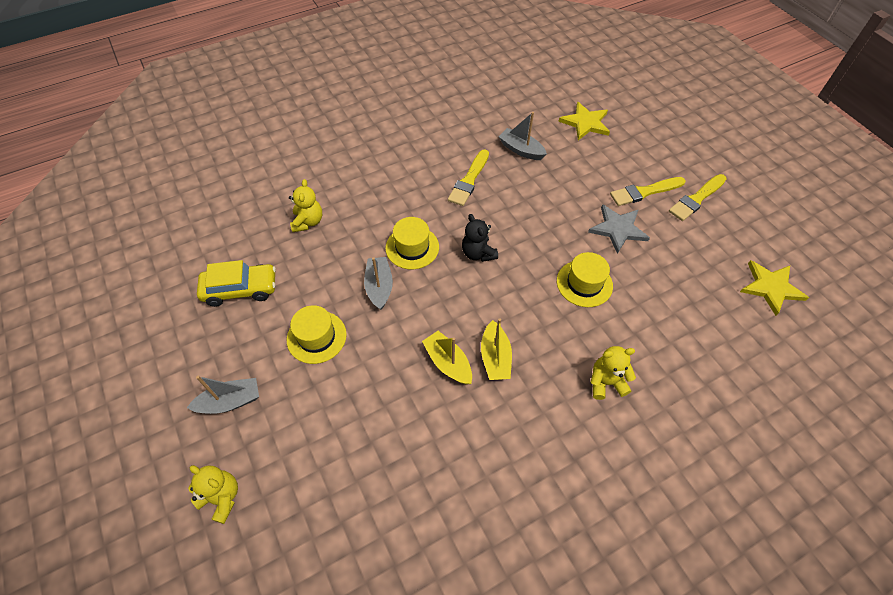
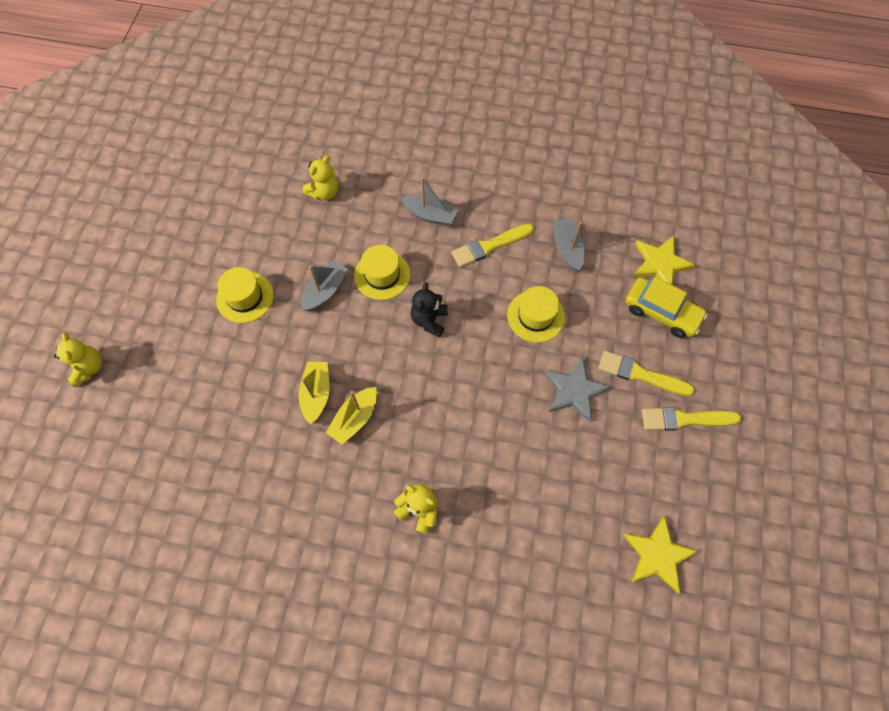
camera: 40 degrees right, 10 degrees up
(230, 401) = (149, 302): grey boat -> grey boat (430, 215)
(240, 289) = (227, 216): yellow car -> yellow car (661, 312)
(584, 283) = (490, 415): yellow hat -> yellow hat (535, 316)

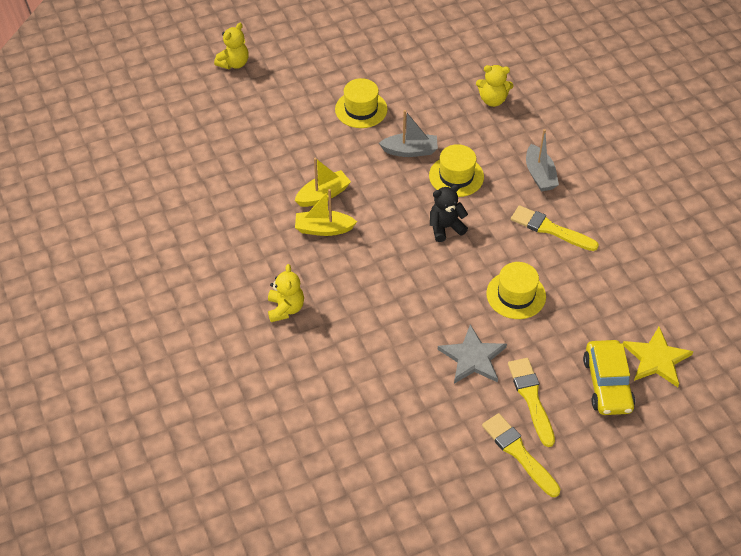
camera: 55 degrees right, 15 degrees down
(567, 248) = (602, 283): grey boat -> none
(658, 555) = (378, 491): yellow star -> none

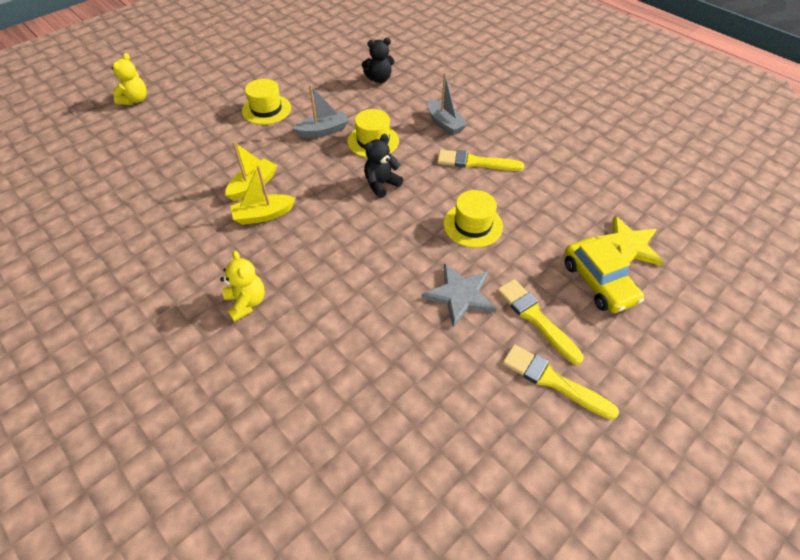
camera: 20 degrees left, 0 degrees up
(493, 100) = (379, 79): yellow teddy bear -> black teddy bear

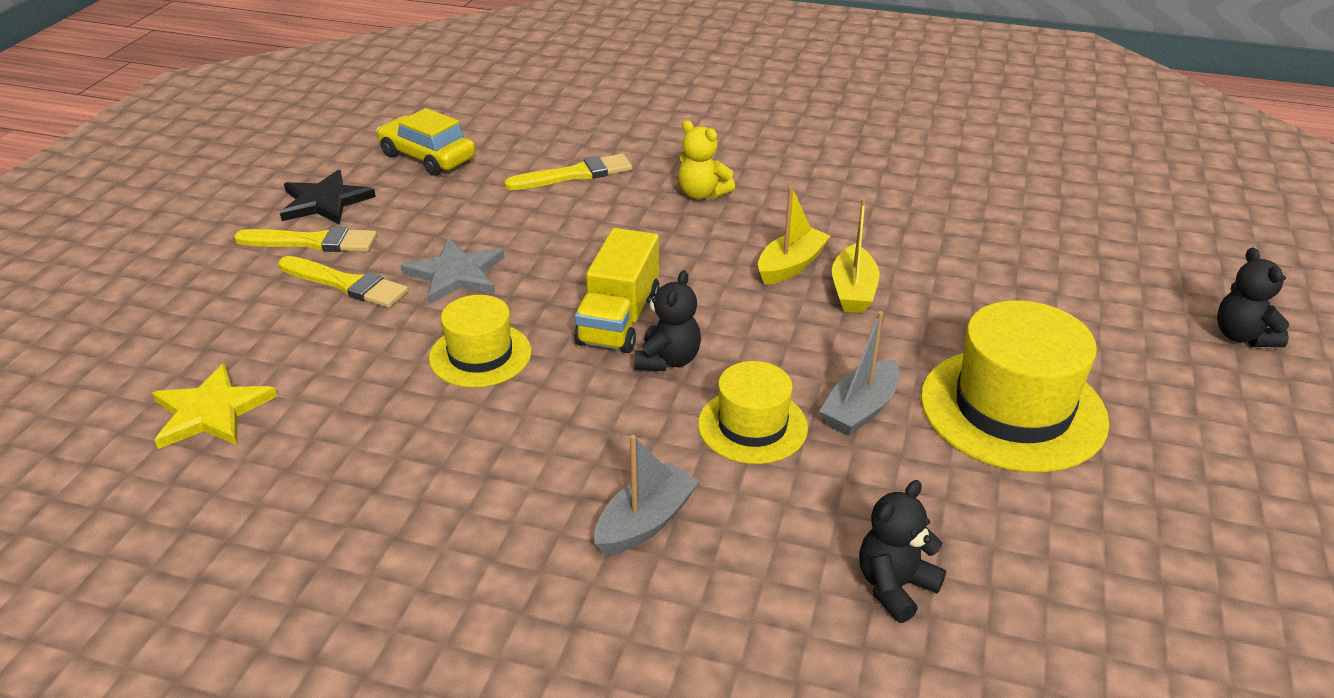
camera: 150 degrees right, 15 degrees down
(135, 100) = (1242, 336): yellow teddy bear -> black teddy bear
(266, 109) = (1012, 409): yellow hat -> yellow hat, size x1.69
(386, 218) = (619, 319): none -> yellow truck
(445, 123) = (645, 522): grey boat -> grey boat turned 105 degrees clockwise
(475, 162) = (531, 458): yellow brush -> yellow brush (575, 174)
(534, 440) = (325, 201): none -> black star
(598, 282) = (261, 348): yellow car -> yellow car (427, 157)

